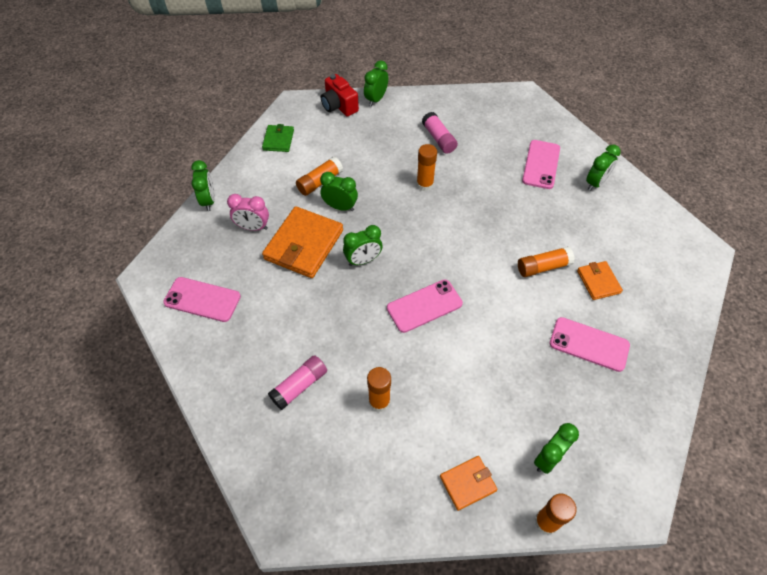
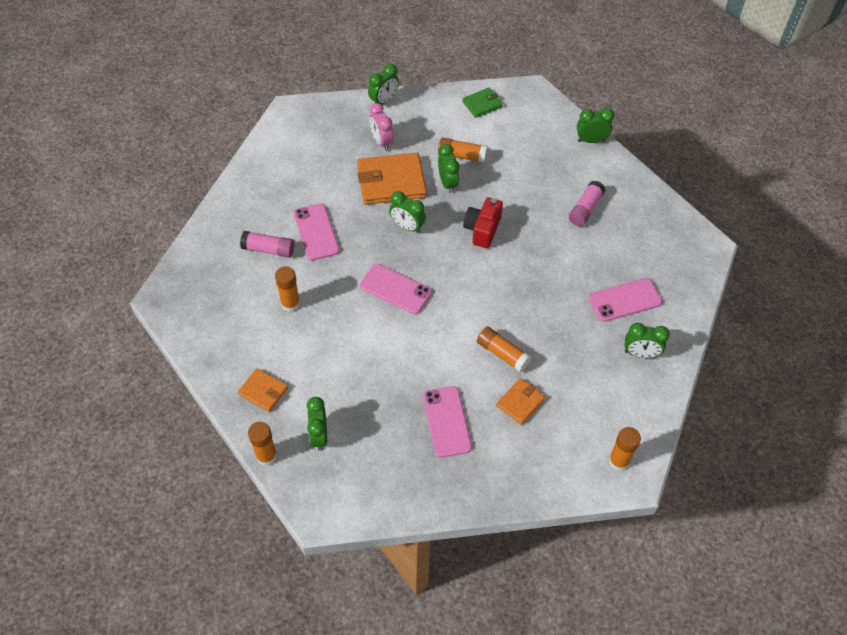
camera: 55 degrees right, 0 degrees up
(202, 299) = (295, 152): pink phone -> pink phone (316, 232)
(339, 106) = (558, 120): red camera -> red camera (482, 230)
(425, 184) = (522, 226): orange glue stick -> orange glue stick (618, 461)
(548, 458) = (319, 435): green clock -> green clock turned 75 degrees clockwise

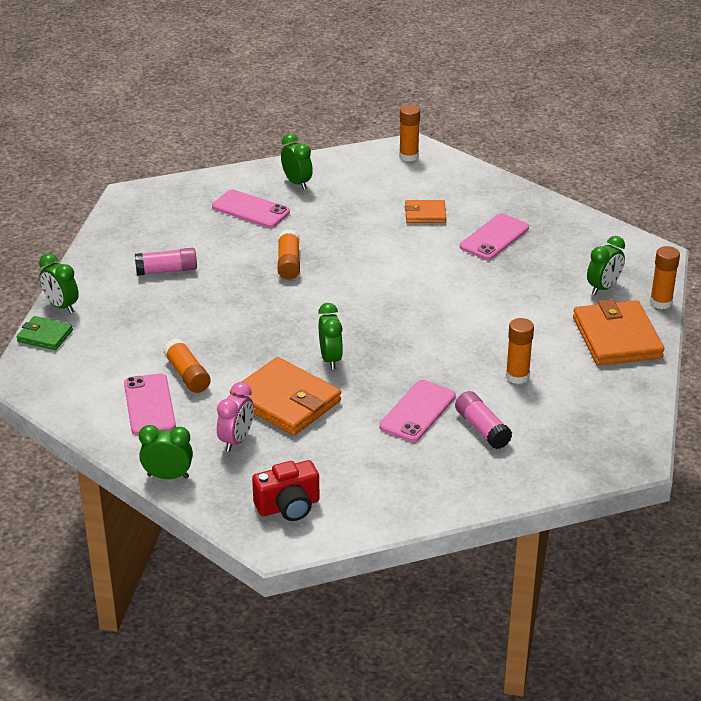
camera: 130 degrees left, 20 degrees down
(263, 391) = (616, 338): orange wallet -> orange wallet, size x1.87
(395, 289) = (411, 327): pink phone -> pink phone (149, 405)
(447, 183) = (239, 364): green clock -> none
(482, 104) = (87, 401): green wallet -> green wallet (45, 336)
(482, 230) = (272, 314): red camera -> red camera (288, 506)
(502, 354) = (393, 241): orange glue stick -> orange glue stick (289, 263)

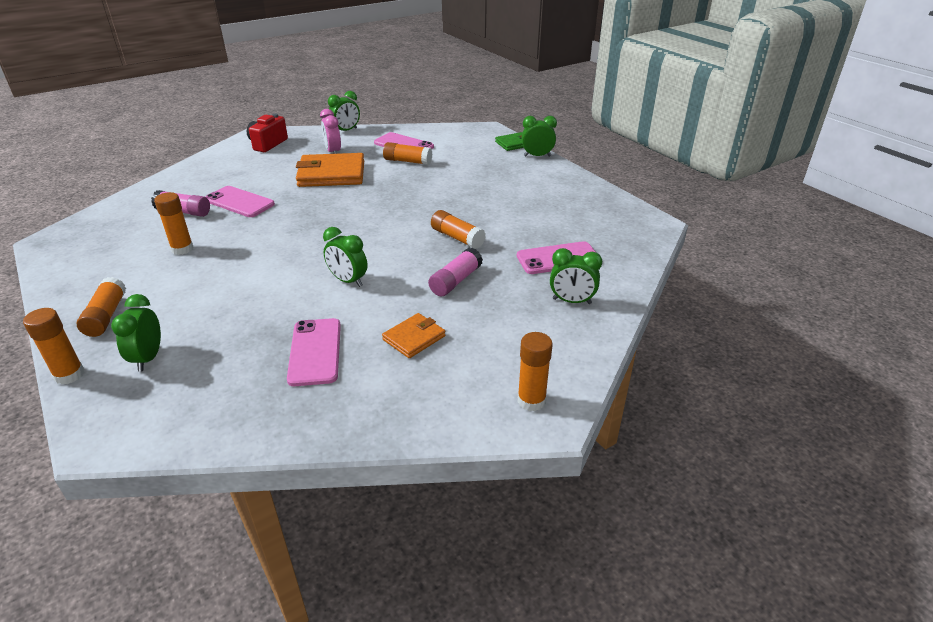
camera: 135 degrees right, 0 degrees up
(166, 270) = (524, 195): pink glue stick -> pink glue stick (455, 281)
(330, 359) = (335, 201): green clock -> green clock (348, 281)
(418, 411) = (239, 202): pink phone -> pink phone turned 45 degrees counterclockwise
(616, 338) = (106, 316): orange wallet -> orange glue stick

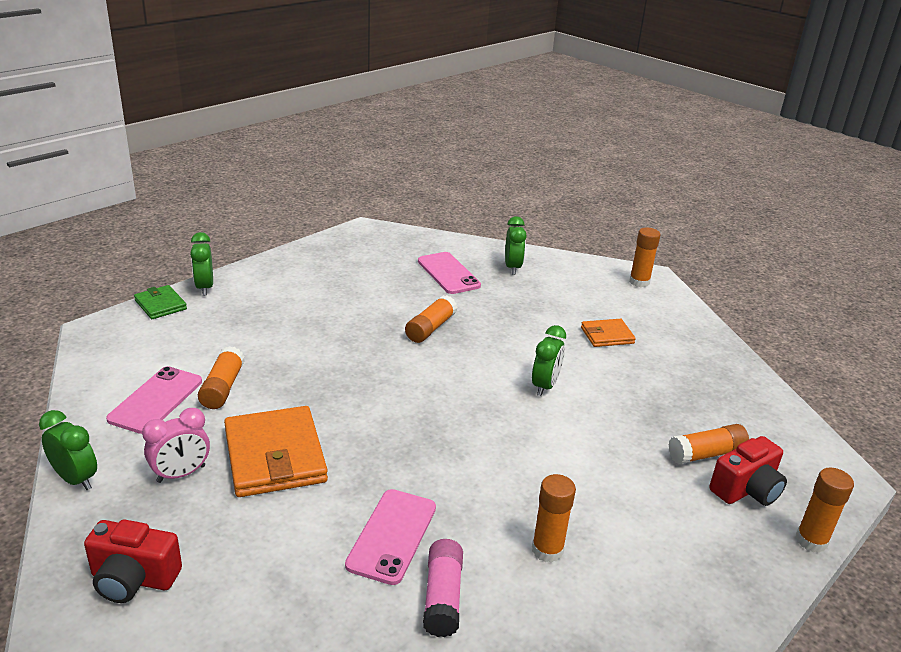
camera: 105 degrees left, 5 degrees down
(106, 316) = (716, 560): orange glue stick -> orange glue stick (706, 454)
(148, 358) = (746, 490): green clock -> red camera
(315, 352) = (660, 384): pink phone -> none
(414, 338) = (607, 335): orange wallet -> orange wallet turned 45 degrees counterclockwise
(455, 281) = (511, 322): pink glue stick -> none

